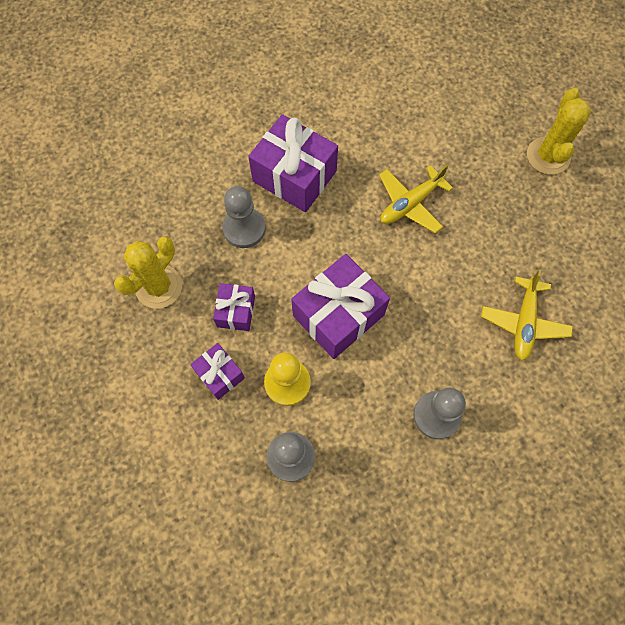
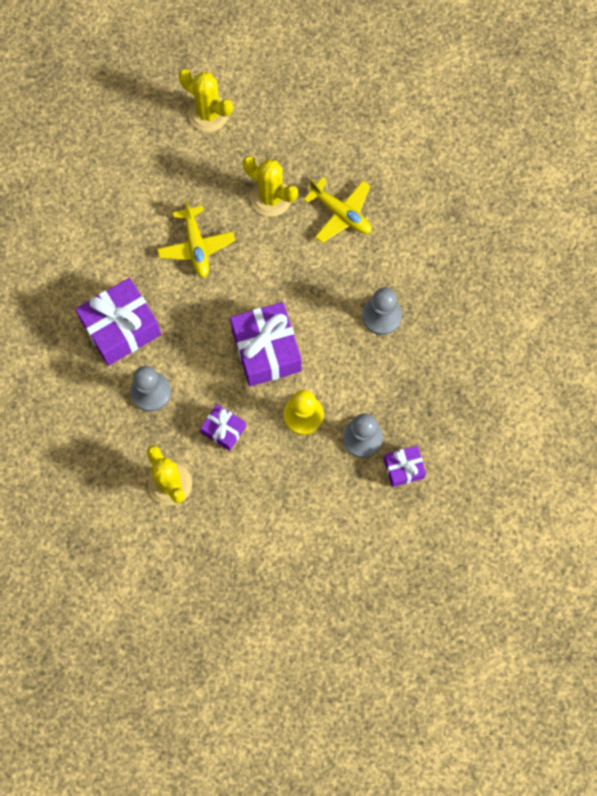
camera: 65 degrees left, 5 degrees up
(219, 374) = (271, 465): purple gift -> purple gift (403, 468)
(499, 248) = (271, 197): none -> yellow cactus

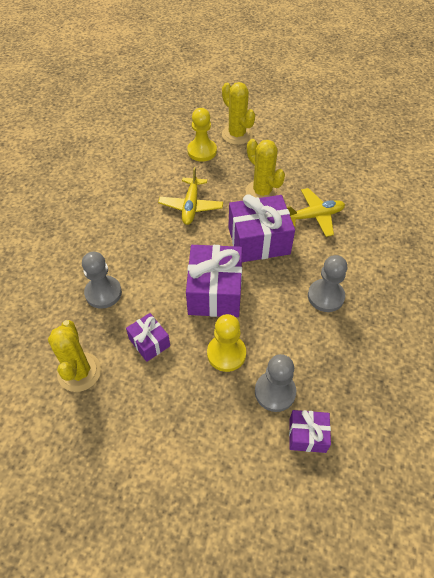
camera: 20 degrees right, 20 degrees down
(121, 328) = (105, 241): purple gift -> purple gift (258, 241)
(175, 156) = (202, 151): none -> yellow pawn
(341, 213) = (314, 216): yellow plane -> yellow plane turned 75 degrees counterclockwise

